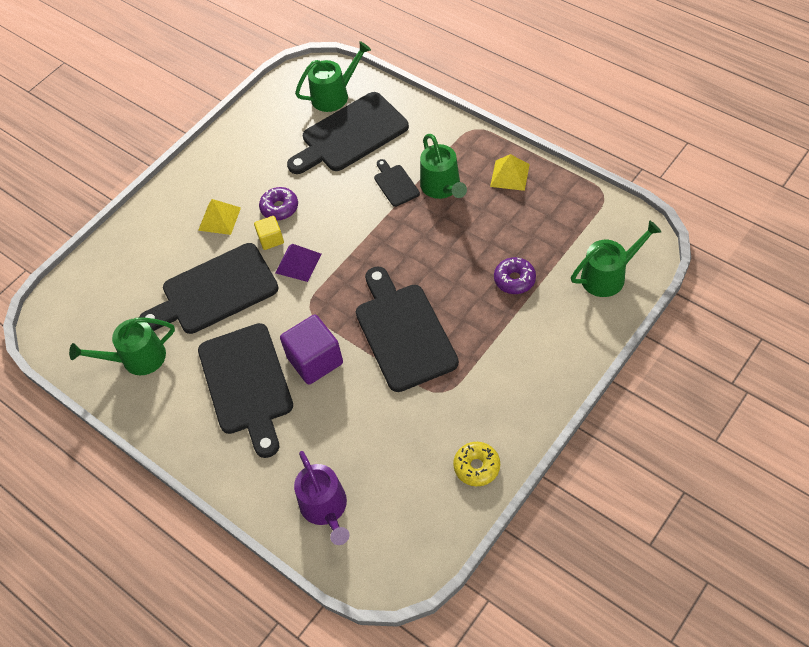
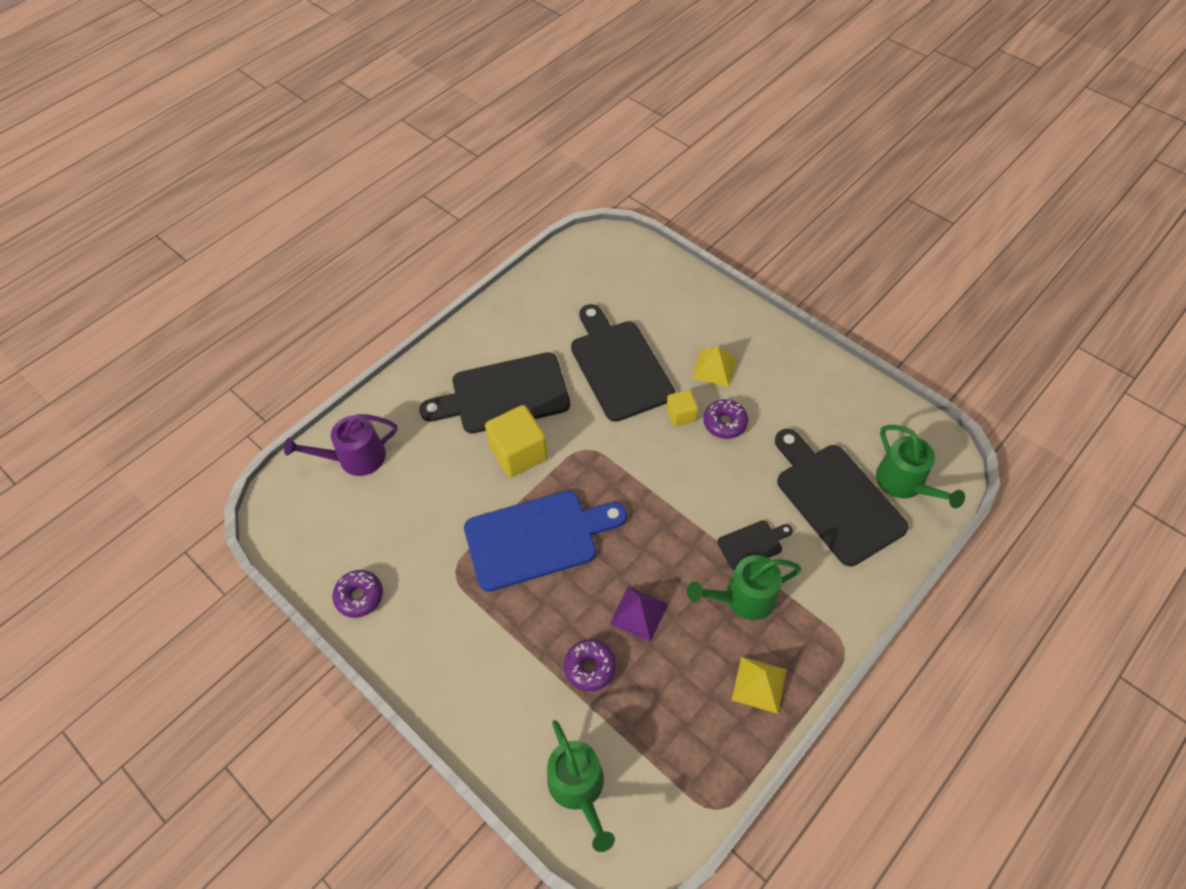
camera: 90 degrees right, 0 degrees up
(138, 358) = (550, 308): green watering can -> none
(298, 263) = (645, 440): purple pyramid -> purple pyramid (638, 613)
(315, 360) = (518, 453): purple cube -> yellow cube
(403, 332) = (537, 538): black cutting board -> blue cutting board
(476, 467) = (359, 596): yellow donut -> purple donut

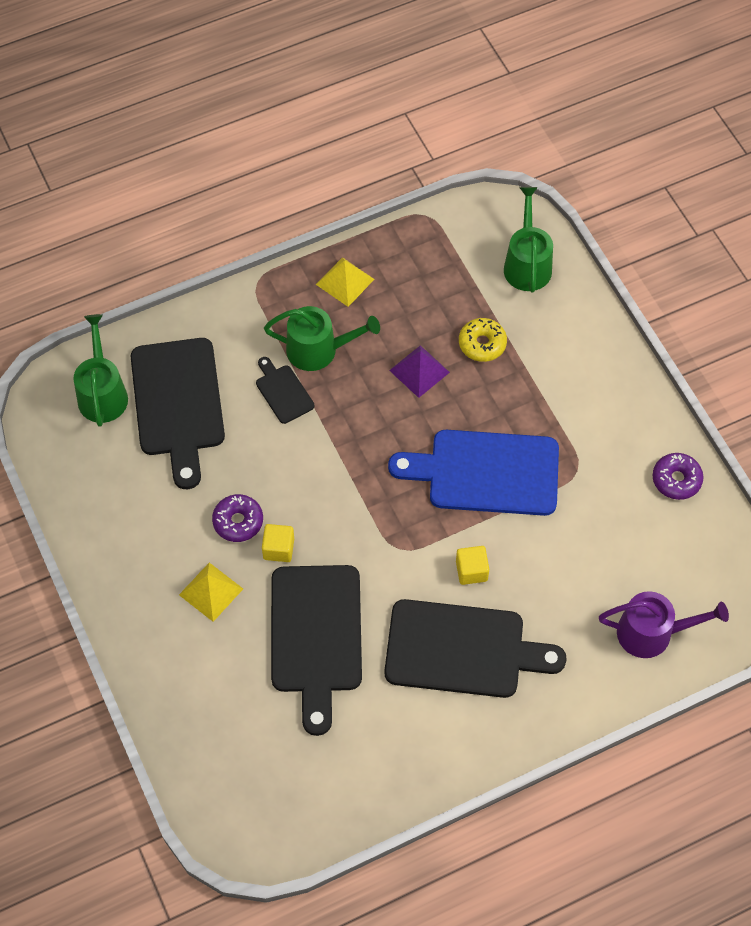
camera: 160 degrees left, 5 degrees up
(518, 453) = (471, 571): yellow cube -> yellow cube, size x0.55
(590, 667) = (482, 344): purple donut -> yellow donut
(752, 544) = (283, 392): black cutting board -> black cutting board turned 60 degrees clockwise

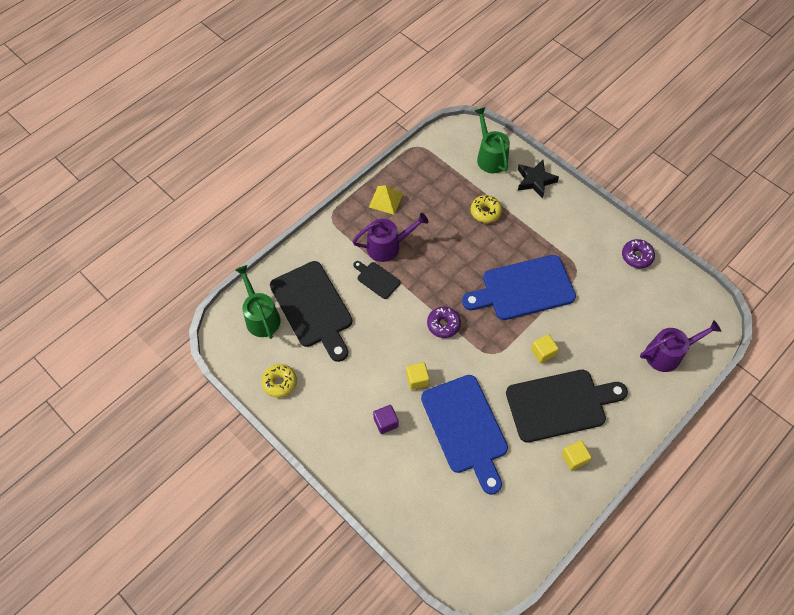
camera: 20 degrees left, 0 degrees up
(91, 491) = (279, 382): none -> yellow donut
(211, 592) = (386, 422): yellow pyramid -> purple cube
(238, 521) = (384, 370): purple donut -> purple donut (443, 324)
(316, 636) = (466, 428): black cutting board -> blue cutting board
(318, 350) = (387, 246): green watering can -> purple watering can
(419, 371) = (455, 240): purple pyramid -> none
(447, 727) = (574, 458): none -> yellow cube
(578, 320) = (535, 181): none -> black star

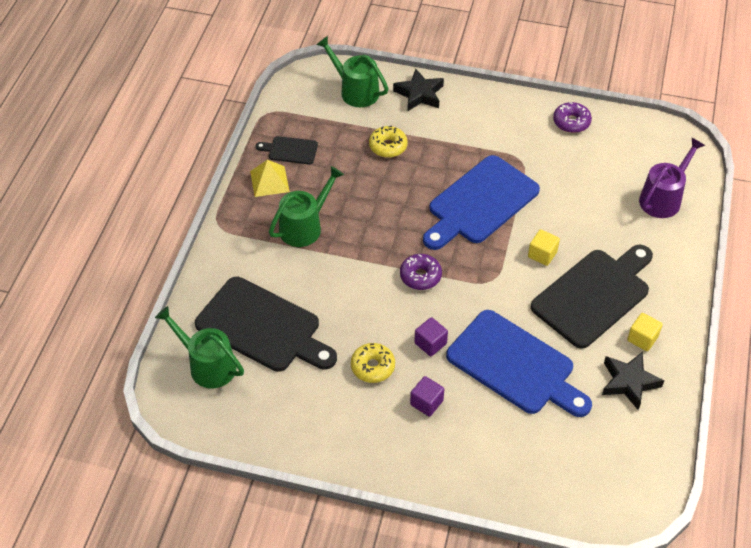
camera: 30 degrees left, 10 degrees down
(279, 382) = (278, 422): yellow donut -> yellow donut (372, 367)
(377, 279) = (315, 265): black cutting board -> black cutting board (290, 150)
(387, 246) = (304, 227): purple watering can -> green watering can
(417, 379) = (430, 343): yellow cube -> purple cube
(540, 486) = (629, 382): none -> black star

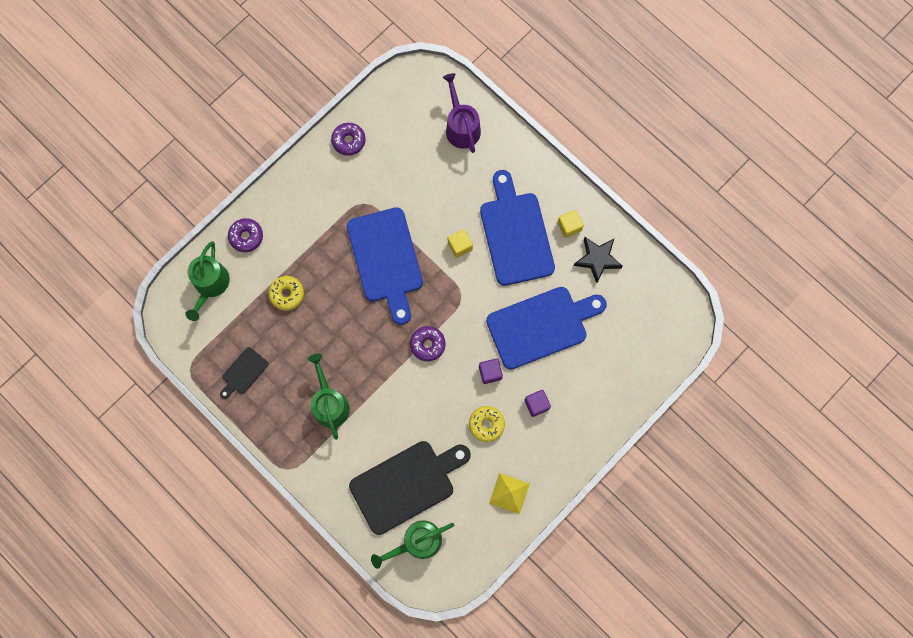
camera: 60 degrees left, 25 degrees up
(269, 181) = (266, 406): yellow pyramid -> yellow pyramid (509, 493)
(355, 91) = (210, 285): green watering can -> green watering can turned 60 degrees counterclockwise
(419, 94) = (246, 237): black star -> purple donut
(594, 295) = (515, 234): black cutting board -> blue cutting board

